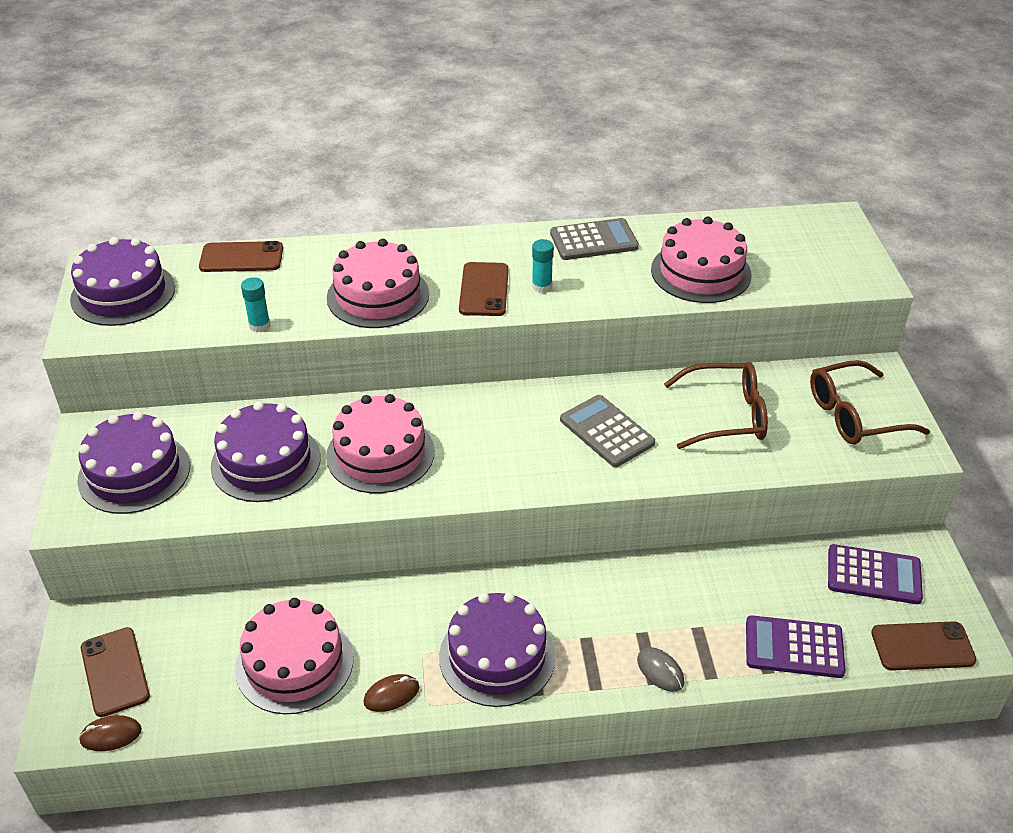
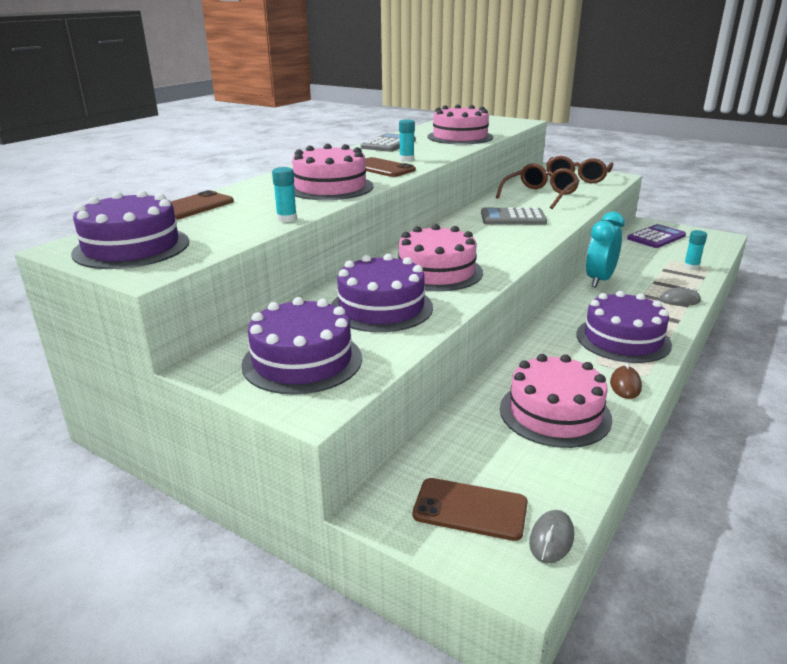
camera: 50 degrees left, 15 degrees down
(111, 735) = (551, 539): brown mouse -> grey mouse
(645, 576) = (599, 280): none -> turquoise clock
(794, 648) = (691, 267): purple calculator -> turquoise glue stick
(922, 646) = (715, 244): brown phone -> none

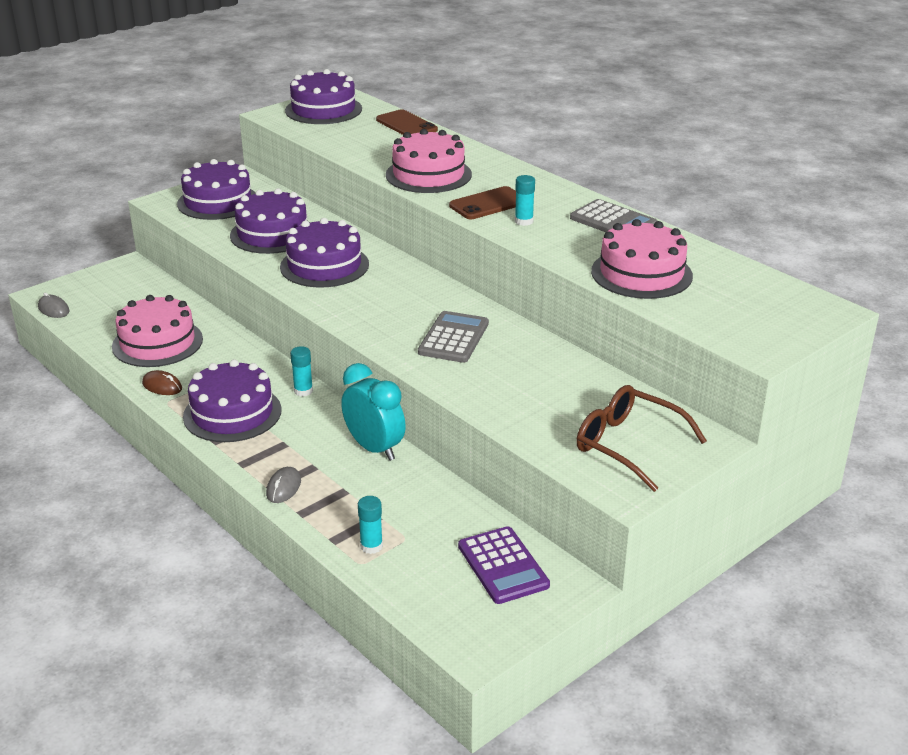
camera: 105 degrees right, 5 degrees up
(287, 219) = (346, 153): turquoise glue stick -> turquoise glue stick (303, 391)
(436, 272) = (324, 265): pink cake -> purple cake
(470, 509) = (100, 291): brown phone -> none
(540, 195) = (541, 382): brown glasses -> none

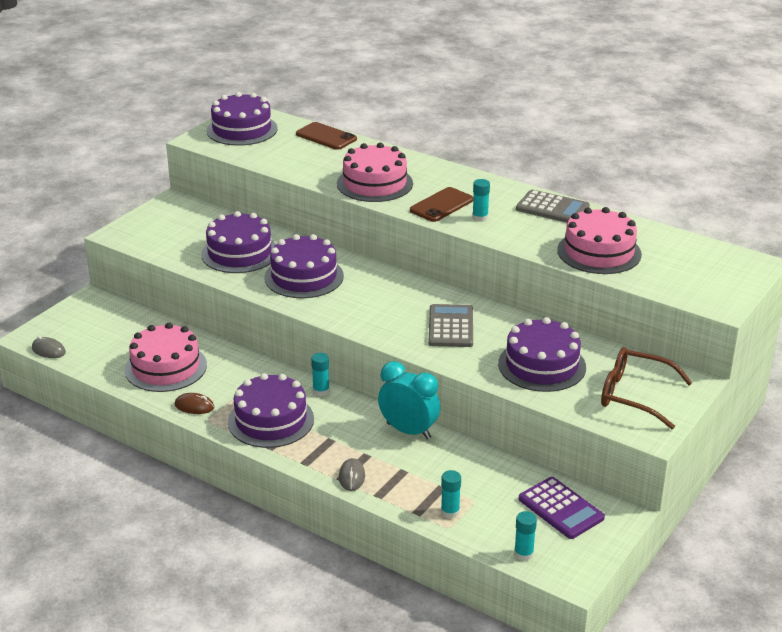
camera: 15 degrees left, 0 degrees up
(218, 202) = (170, 228): purple cake -> purple cake (542, 365)
(430, 611) = (523, 554): none -> turquoise glue stick

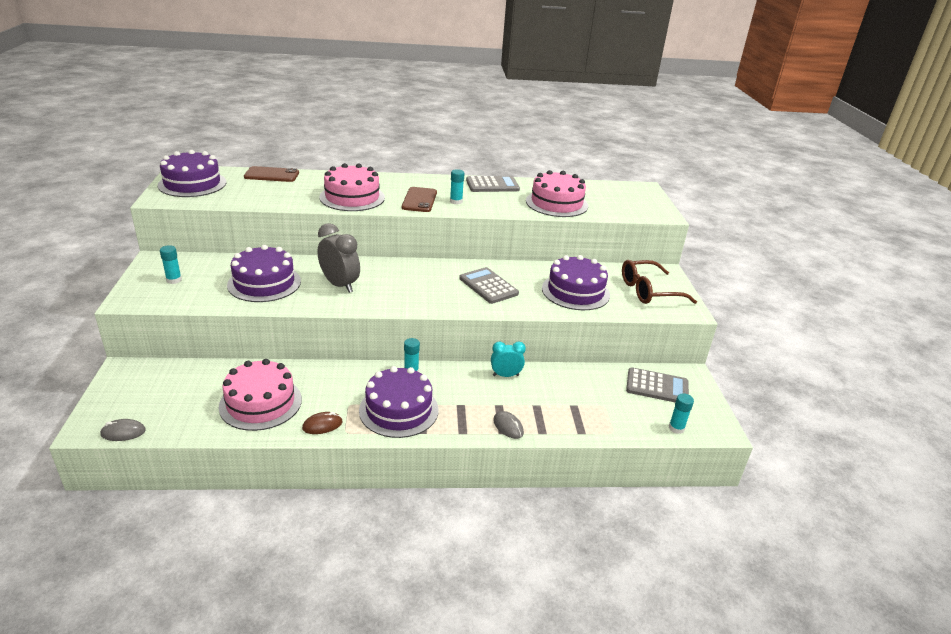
camera: 40 degrees left, 0 degrees up
(304, 277) = (340, 285): purple cake -> grey clock
(408, 431) = (505, 375): turquoise clock -> turquoise clock, size x0.63
(450, 512) = (600, 421): turquoise glue stick -> turquoise glue stick (174, 280)
(561, 508) = (657, 386): purple calculator -> grey calculator

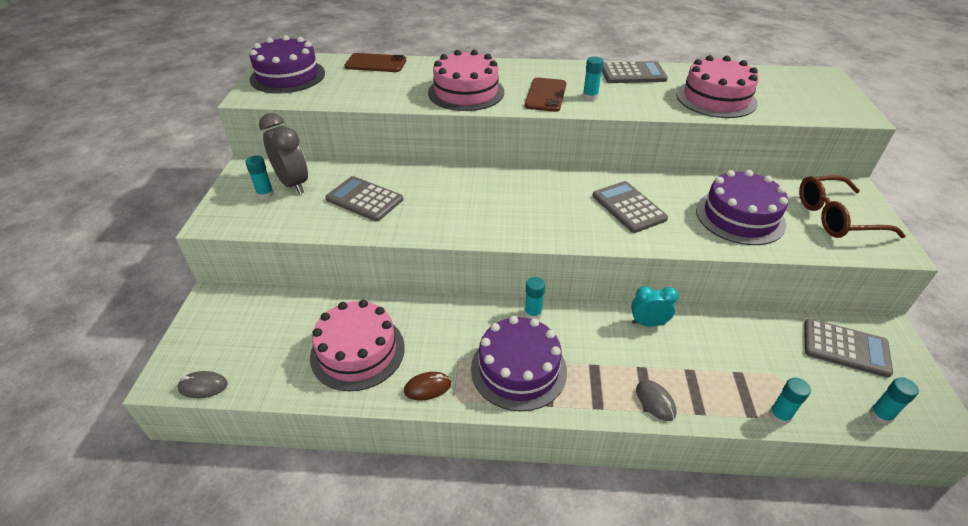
camera: 10 degrees right, 10 degrees up
(264, 283) = (364, 199): purple cake -> grey calculator
(340, 285) = (450, 203): grey clock -> grey clock (293, 184)
(602, 431) = (779, 415): none -> turquoise glue stick

